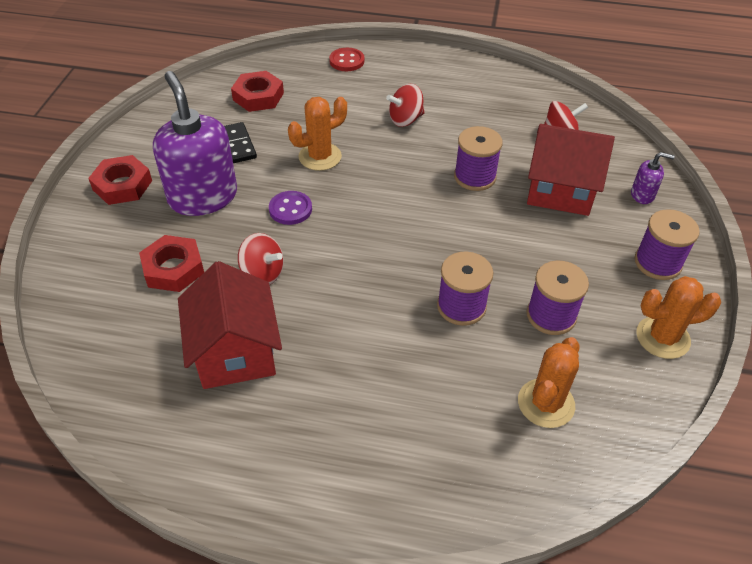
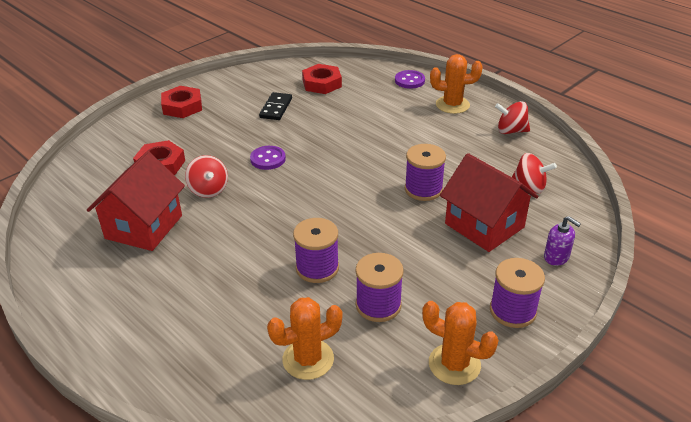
camera: 35 degrees right, 10 degrees down
(203, 197) = (221, 131): purple soap dispenser -> none
(320, 157) = (323, 134): orange cactus -> orange cactus (452, 105)
(347, 61) = (409, 81): red button -> purple button
(405, 119) = (412, 132): red spinning top -> red spinning top (511, 131)

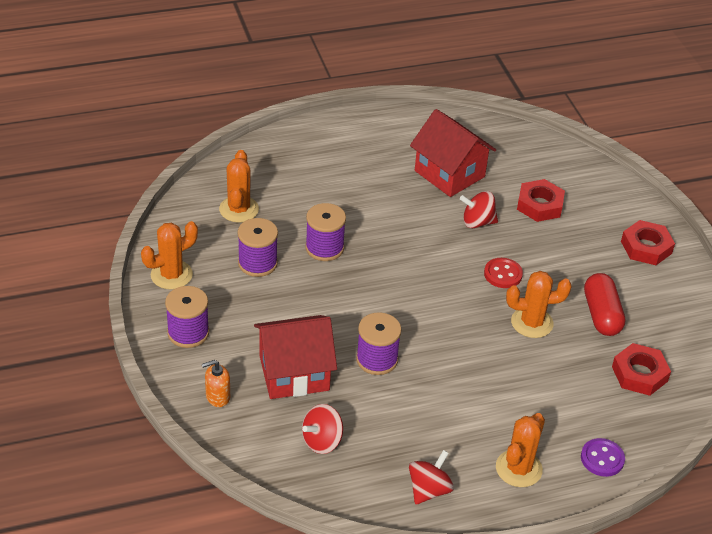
camera: 115 degrees right, 5 degrees up
(268, 159) = (503, 274): purple button -> red button
(276, 108) = (601, 314): black domino -> red capsule
(312, 133) = (532, 323): none -> orange cactus
(556, 257) = (217, 397): purple soap dispenser -> orange soap dispenser

